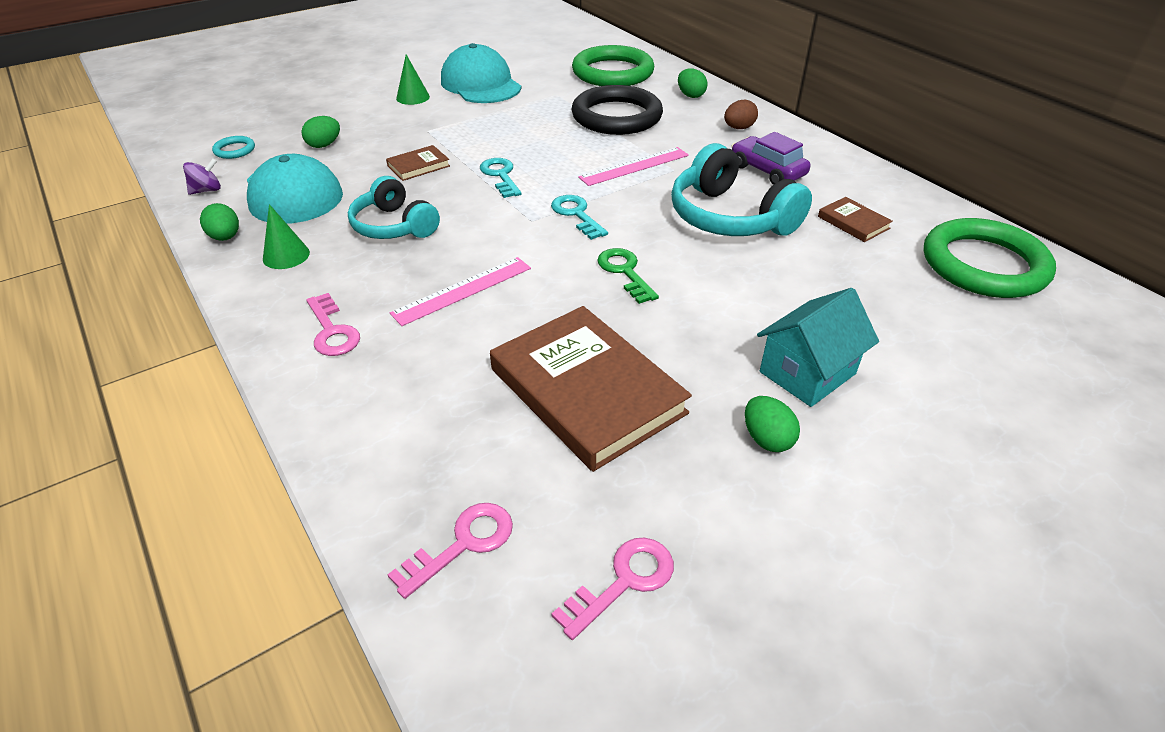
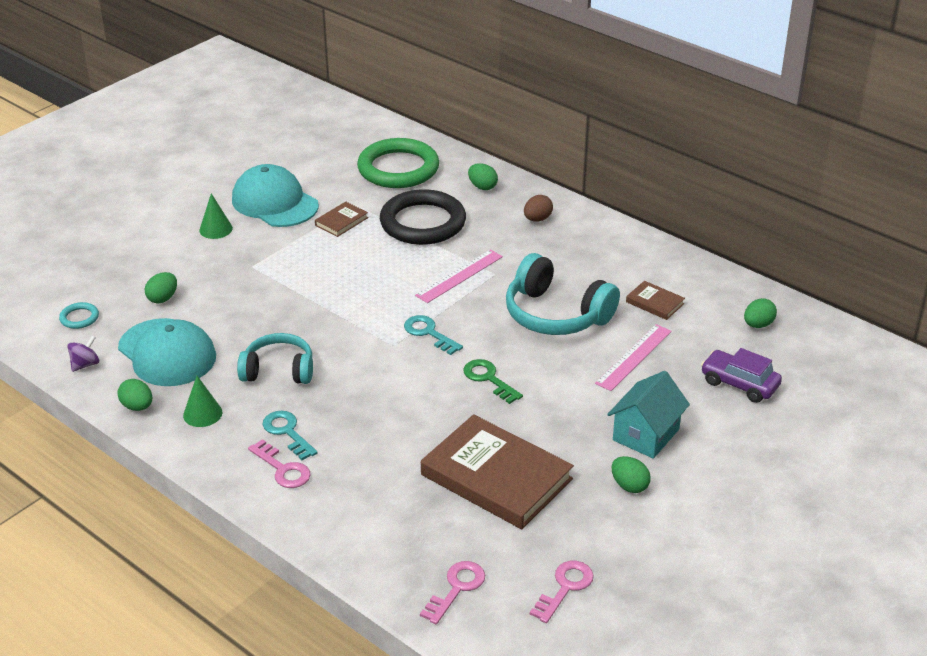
camera: 15 degrees left, 5 degrees down
(394, 226) = (278, 370): turquoise headphones -> turquoise headphones turned 150 degrees clockwise
(418, 166) = (266, 307): brown book -> brown book (341, 221)
(463, 290) = (367, 417): pink ruler -> pink ruler (634, 357)
(500, 176) = (345, 305): turquoise key -> turquoise key (287, 432)
(767, 171) = (574, 262): purple car -> purple car (739, 384)
(984, 265) = (758, 325): green ring -> green egg

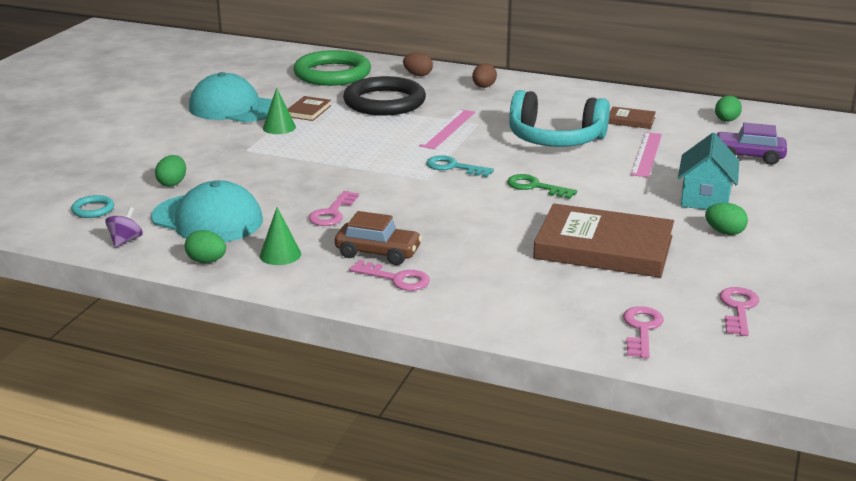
camera: 20 degrees left, 10 degrees down
(216, 229) = (189, 132): green cone -> green cone (279, 127)
(278, 370) = (332, 213): turquoise headphones -> pink key
(287, 432) = (378, 253): turquoise key -> brown car
(482, 187) = (418, 75): green egg -> brown egg

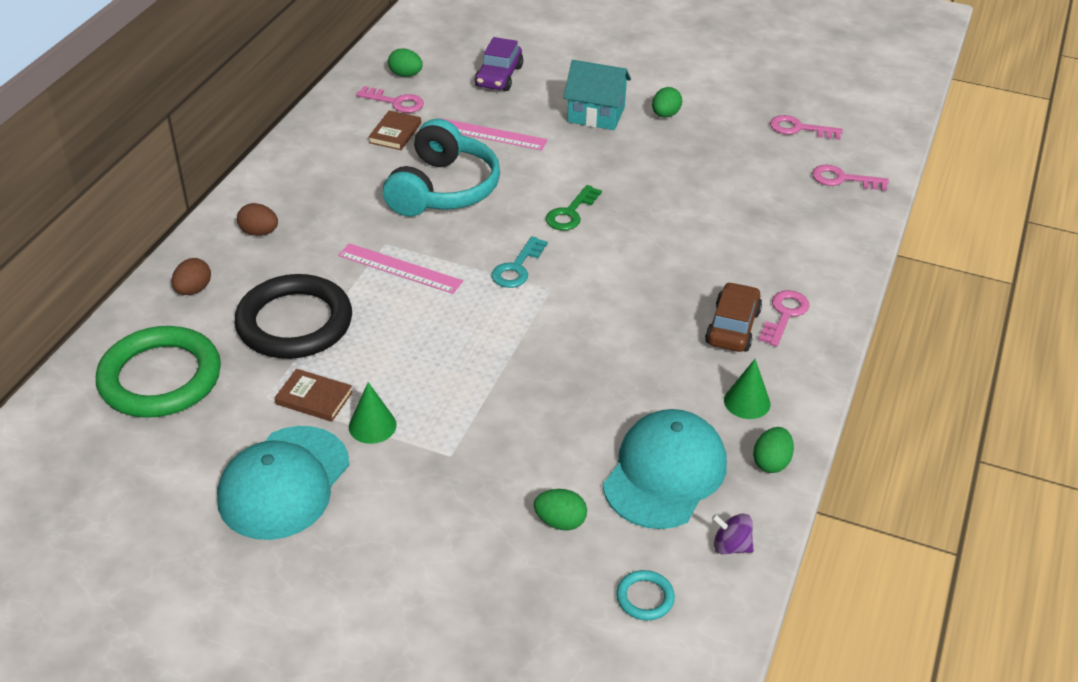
camera: 90 degrees left, 15 degrees up
(332, 213) = (641, 364): pink key -> pink key (395, 102)
(603, 247) = (703, 183): brown book -> none

